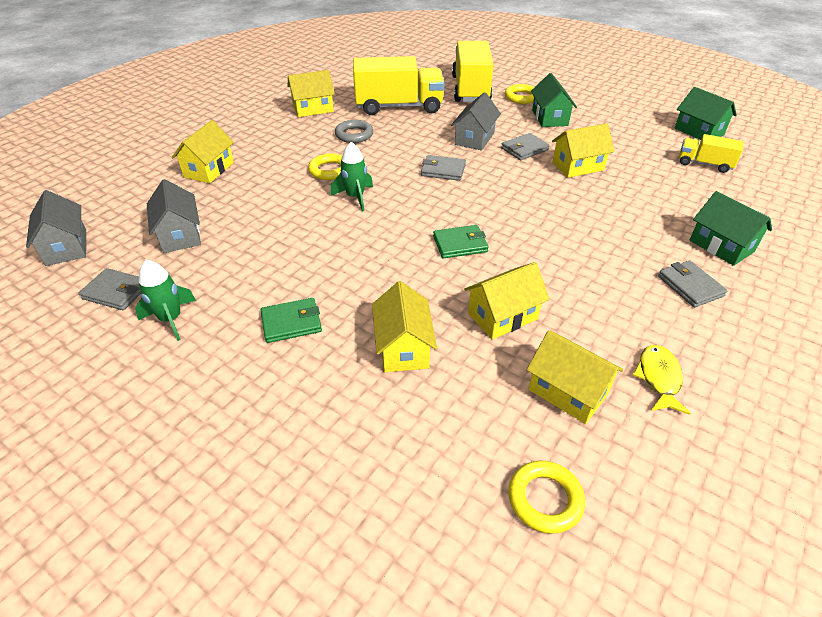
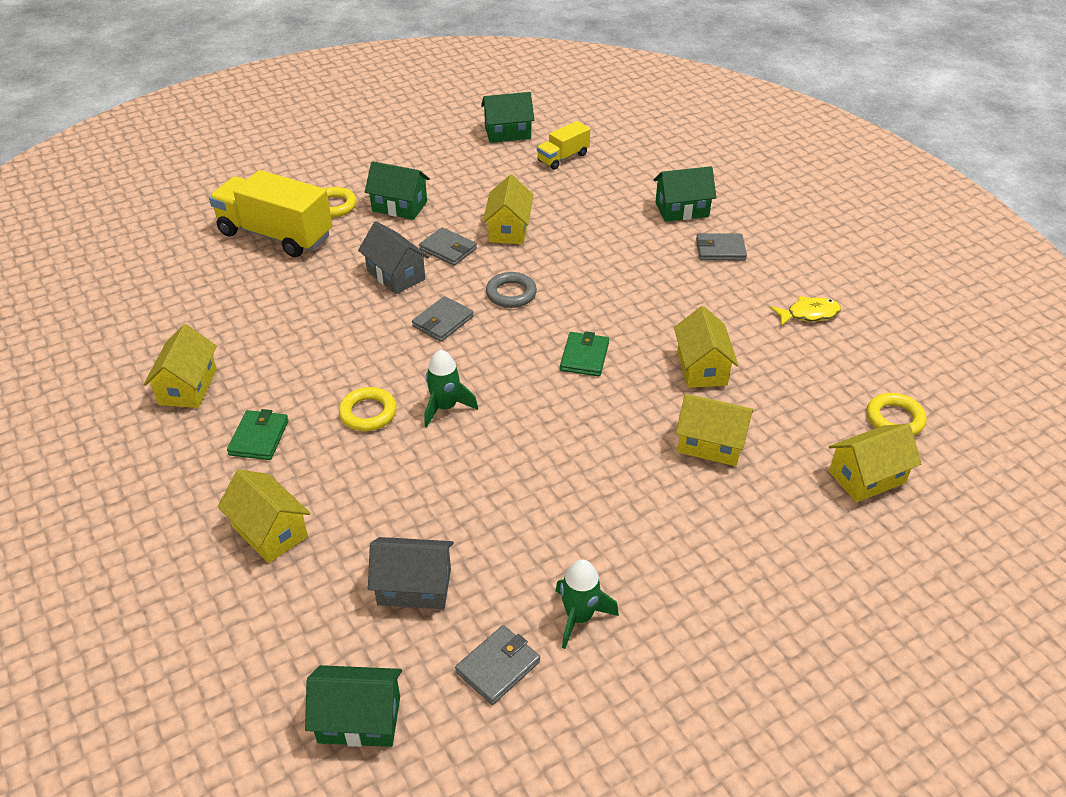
camera: 65 degrees left, 0 degrees up
(66, 247) = (359, 719): grey house -> green house
(291, 323) = (637, 515): green wallet -> green wallet (259, 438)
(354, 135) = (298, 368): grey ring -> grey ring (511, 294)
(398, 107) = (261, 307): yellow truck -> none
(524, 149) = (448, 249): grey wallet -> grey wallet turned 45 degrees counterclockwise
(568, 391) = (803, 366): yellow house -> yellow house (867, 477)
(659, 378) = (809, 314): yellow fish -> yellow fish turned 135 degrees clockwise

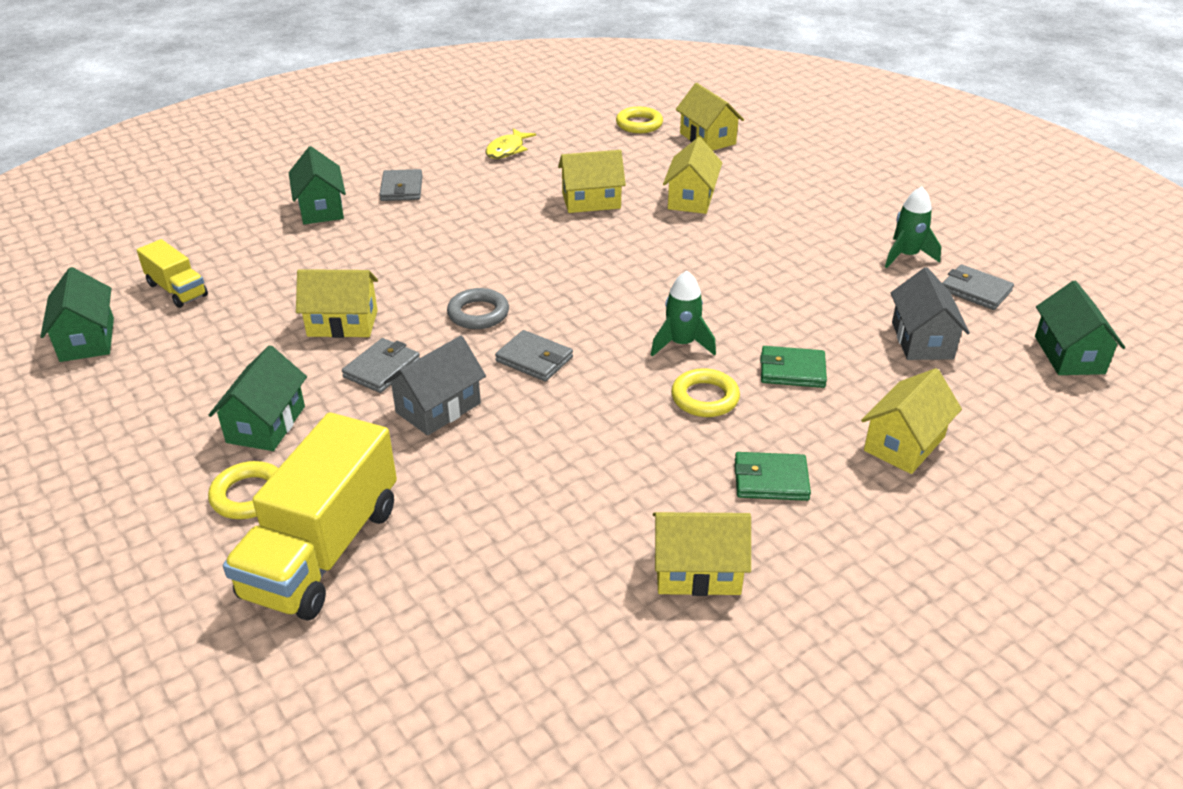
camera: 95 degrees left, 5 degrees down
(584, 357) = (584, 262): green wallet -> green wallet (792, 370)
(809, 314) = (507, 150): yellow fish -> yellow fish turned 135 degrees counterclockwise

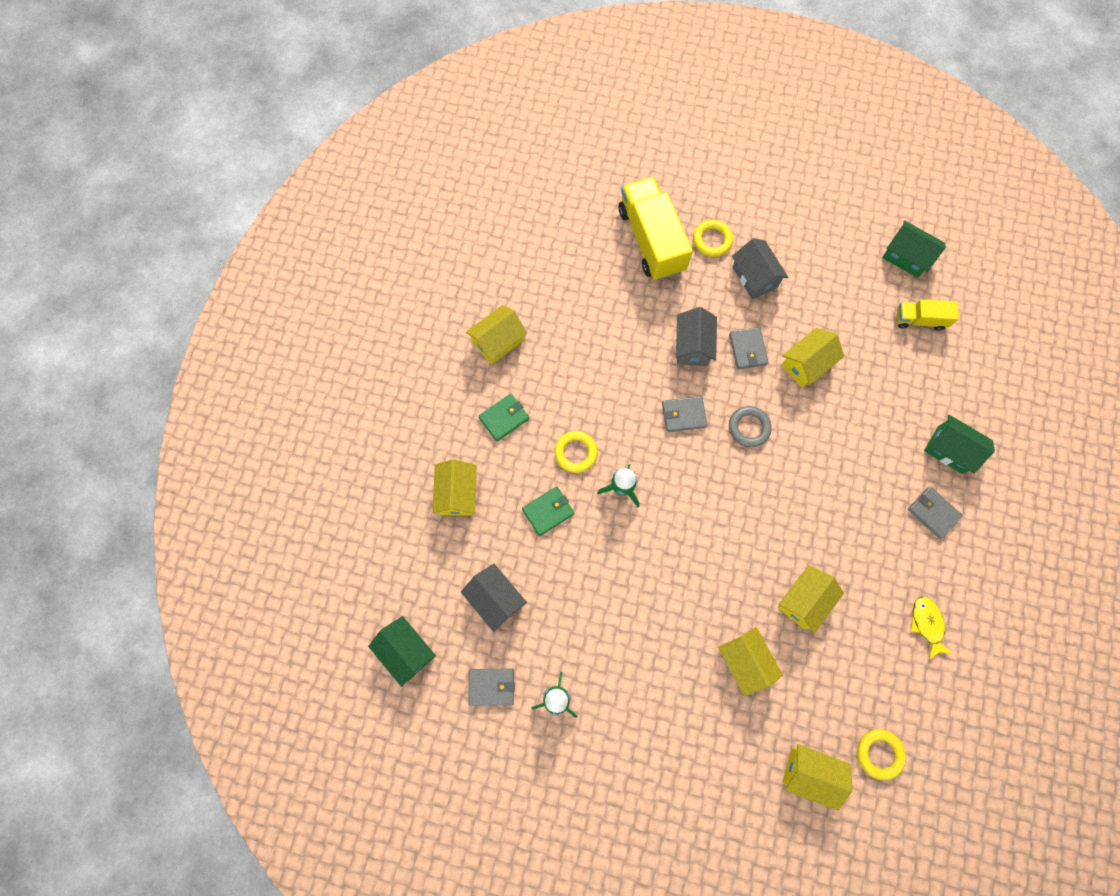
camera: 140 degrees right, 35 degrees up
(266, 424) = (754, 277): green house -> grey house

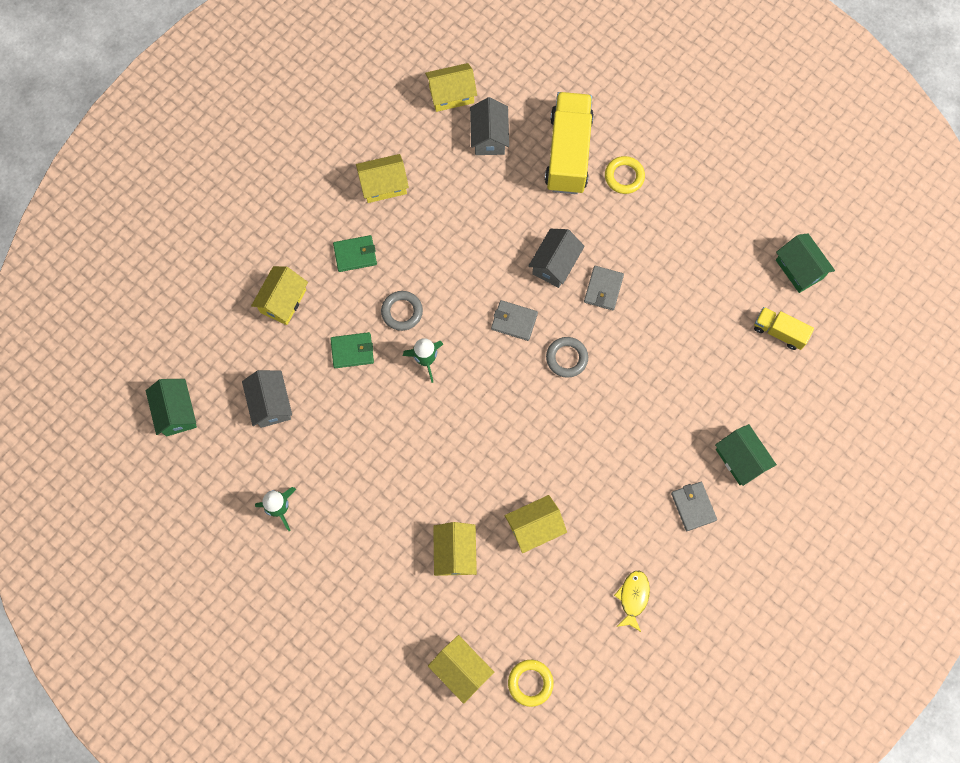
camera: 25 degrees right, 0 degrees up
(491, 687) = (231, 473): grey wallet -> none
(576, 453) = (402, 312): yellow ring -> grey ring
(754, 277) = (645, 227): grey house -> grey house (489, 137)
(806, 364) = (650, 325): yellow house -> yellow house (451, 95)

